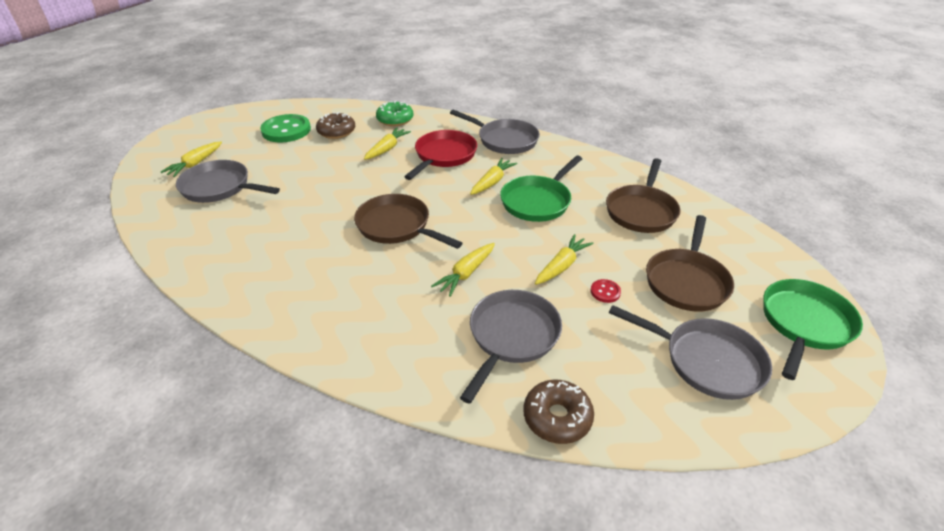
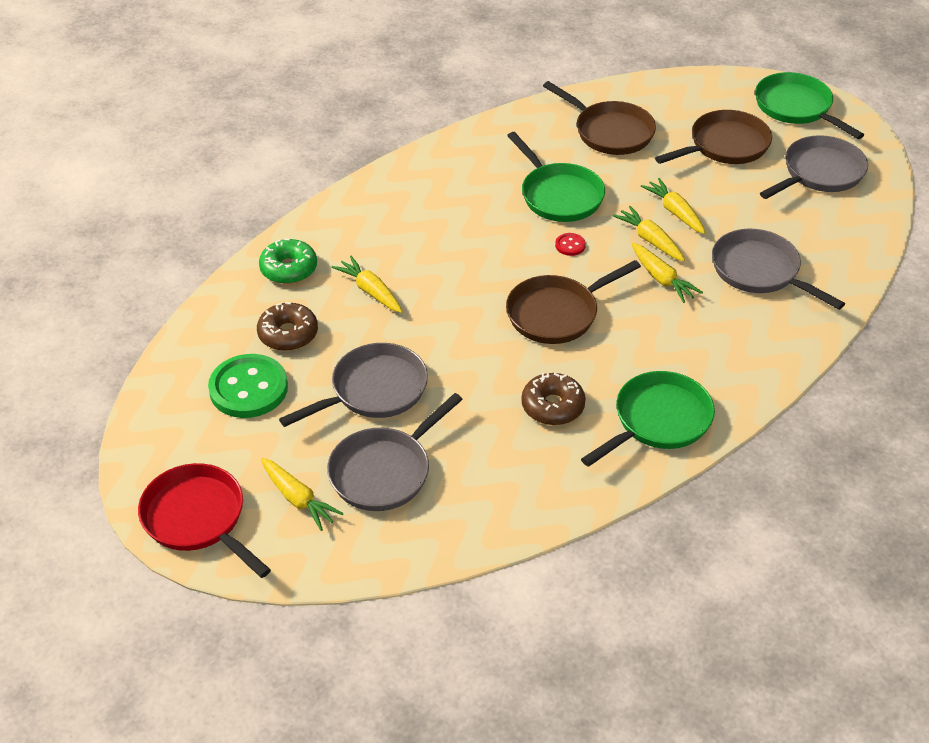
camera: 70 degrees left, 5 degrees up
(285, 302) = (658, 421): none -> green pan
(444, 156) = (419, 244): red pan -> red pan (198, 519)
(492, 182) = (502, 218): yellow carrot -> yellow carrot (650, 240)
(504, 140) = (410, 183): grey pan -> grey pan (374, 390)
(557, 417) = (854, 271): brown donut -> brown donut (552, 406)
(605, 292) = (721, 197): red button -> red button (570, 245)
(686, 281) = (725, 146): brown pan -> brown pan turned 75 degrees counterclockwise

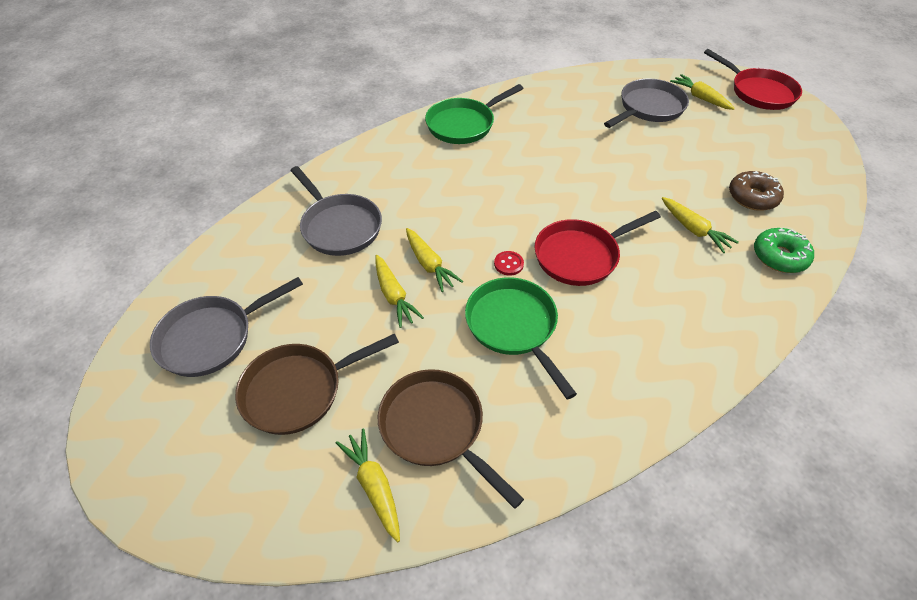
camera: 175 degrees left, 5 degrees up
(248, 388) = (765, 160): green button -> none
(374, 390) = (668, 153): grey pan -> none
(497, 257) = (580, 256): none -> red pan
(552, 406) = (536, 137): brown donut -> none
(557, 313) = (527, 200): brown pan -> none
(662, 279) = (430, 225): yellow carrot -> yellow carrot (374, 486)
(796, 108) = (168, 457): green pan -> none

